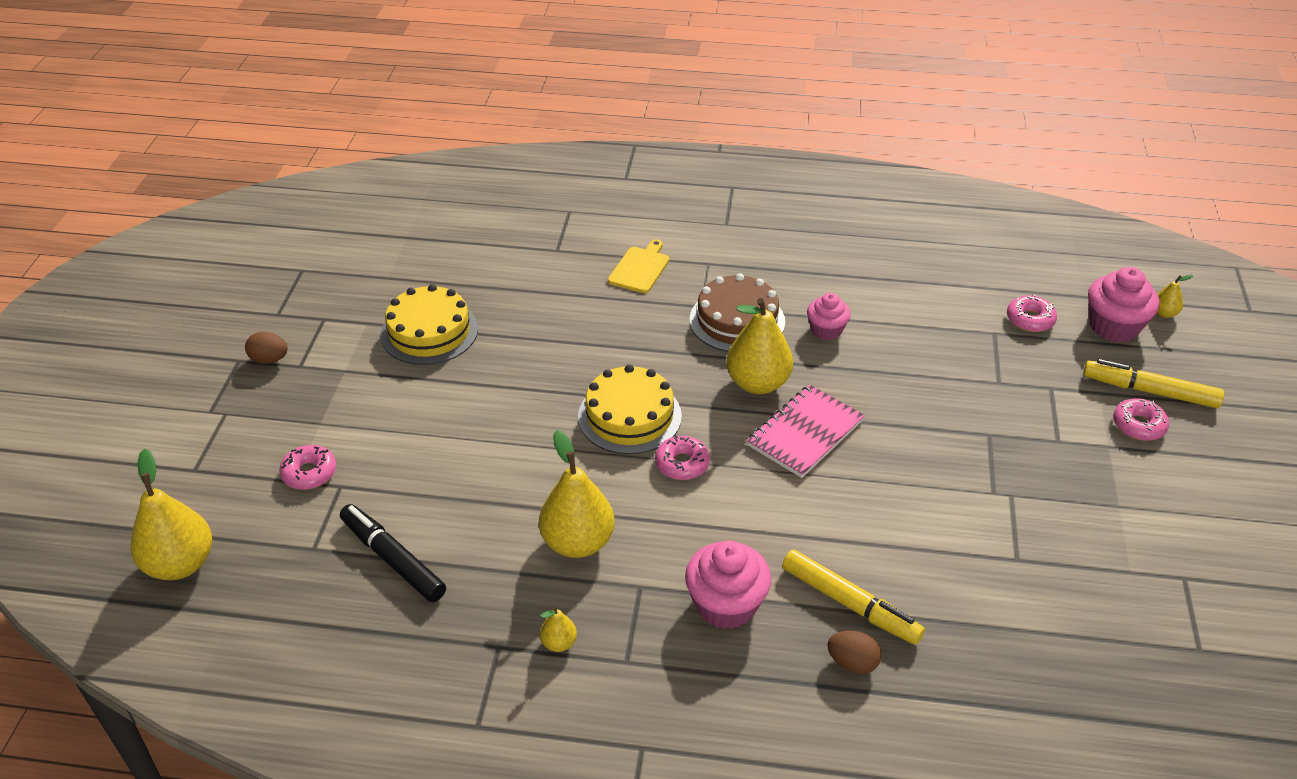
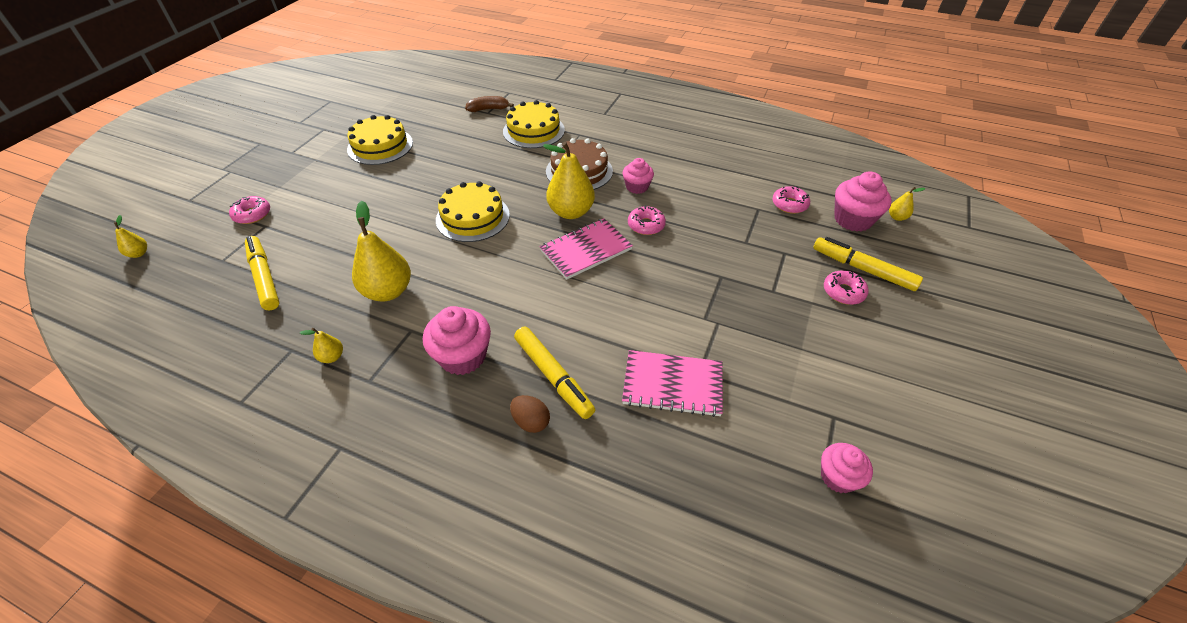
camera: 15 degrees right, 5 degrees up
(180, 564) = (139, 253): yellow pear -> yellow pear, size x0.46
(269, 359) = (277, 146): brown egg -> none
(393, 559) = (264, 277): black marker -> yellow marker
(555, 244) = (488, 109): none -> brown banana
(640, 268) = (533, 130): yellow cutting board -> yellow cake
(682, 464) = (489, 254): pink donut -> pink donut (646, 225)
(993, 582) = (672, 384): none -> pink notebook
(1213, 643) = (838, 477): none -> pink cupcake

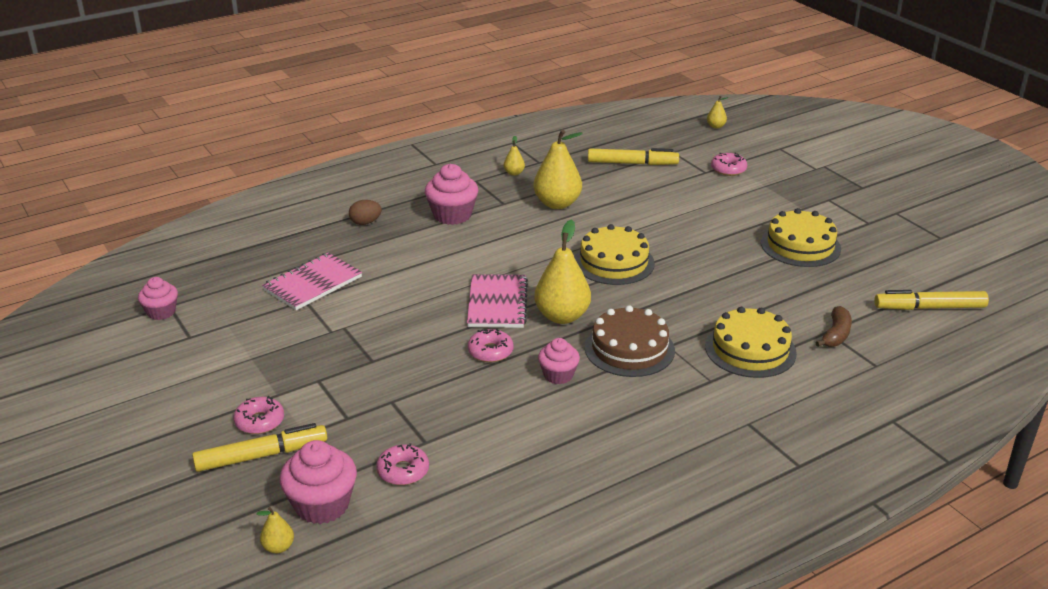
camera: 125 degrees right, 15 degrees down
(553, 376) = (387, 241): yellow marker -> yellow marker (929, 307)

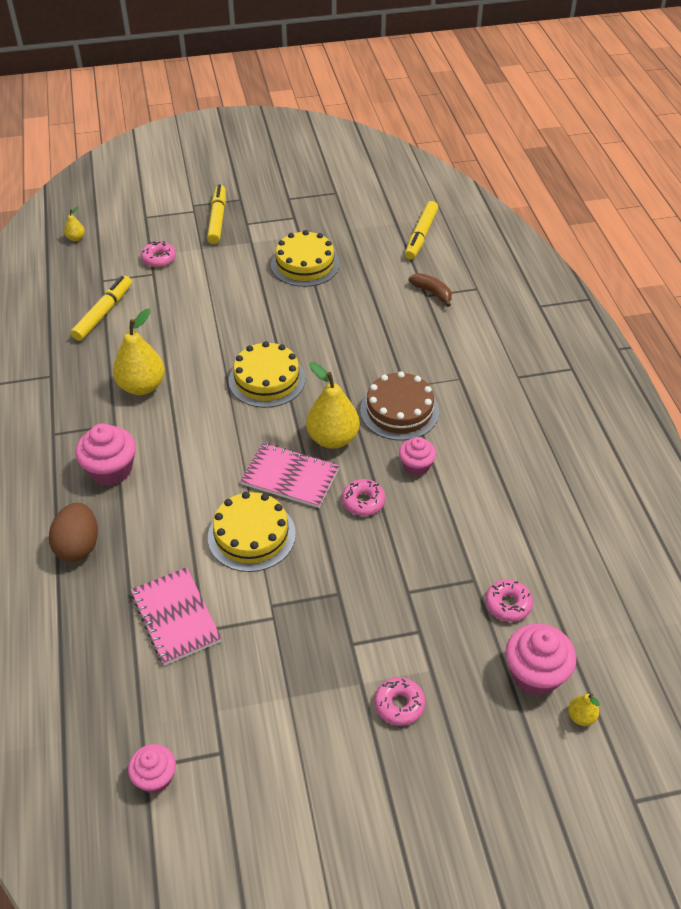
camera: 70 degrees left, 15 degrees up
(261, 456) = (452, 711): yellow marker -> yellow marker (217, 219)
(365, 222) = (78, 546): brown egg -> brown egg, size x1.61
(514, 173) = (59, 400): yellow pear -> none
(750, 350) = (431, 343): yellow cake -> yellow cake (251, 535)

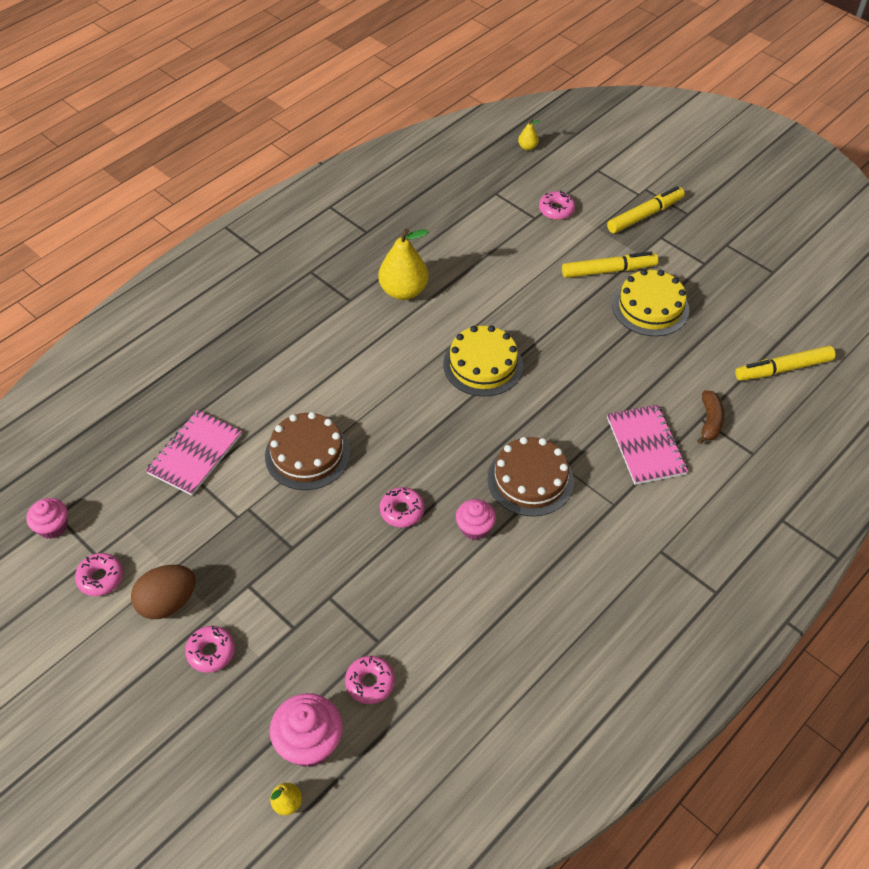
camera: 55 degrees right, 5 degrees up
(78, 546) = (218, 355): brown egg -> brown egg (167, 602)
(103, 313) = (460, 218): yellow marker -> yellow marker (608, 270)
(111, 470) = (303, 327): pink cupcake -> none
(251, 535) = (307, 454): yellow cake -> brown cake
(251, 760) = (100, 578): none -> pink donut
(290, 477) = (388, 444): pink notebook -> pink notebook (645, 446)
(333, 438) = (455, 449): yellow pear -> none

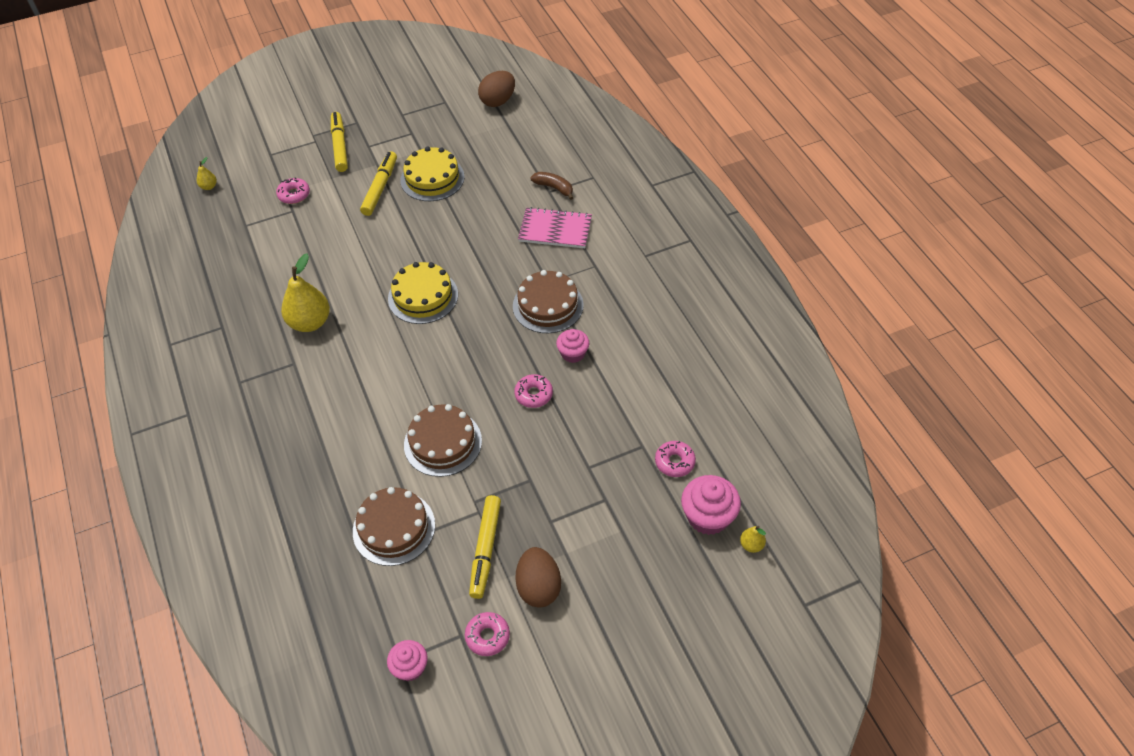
camera: 65 degrees left, 0 degrees up
(195, 454) = (394, 528): pink notebook -> brown cake
(211, 652) = (601, 565): pink donut -> none
(783, 369) = (532, 133): yellow marker -> yellow marker (485, 549)
(811, 317) = (498, 101): none -> brown egg

